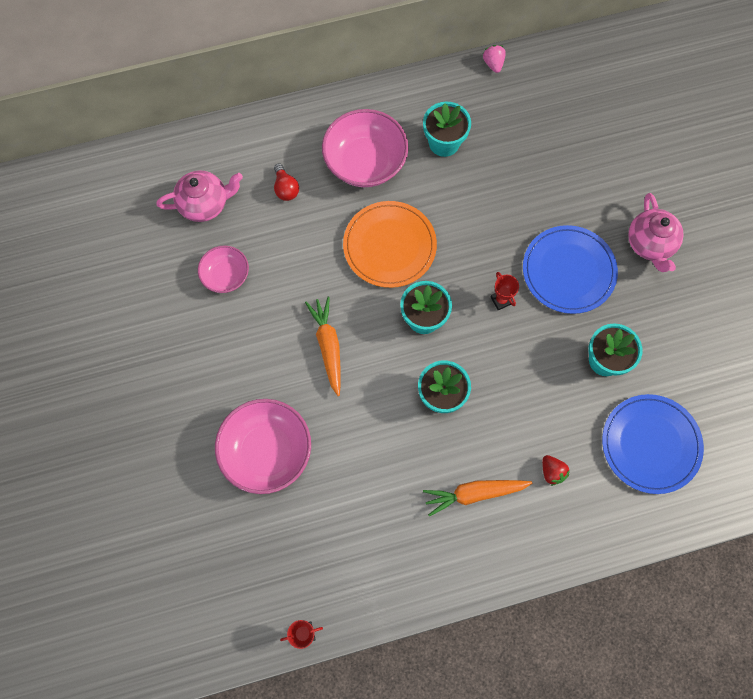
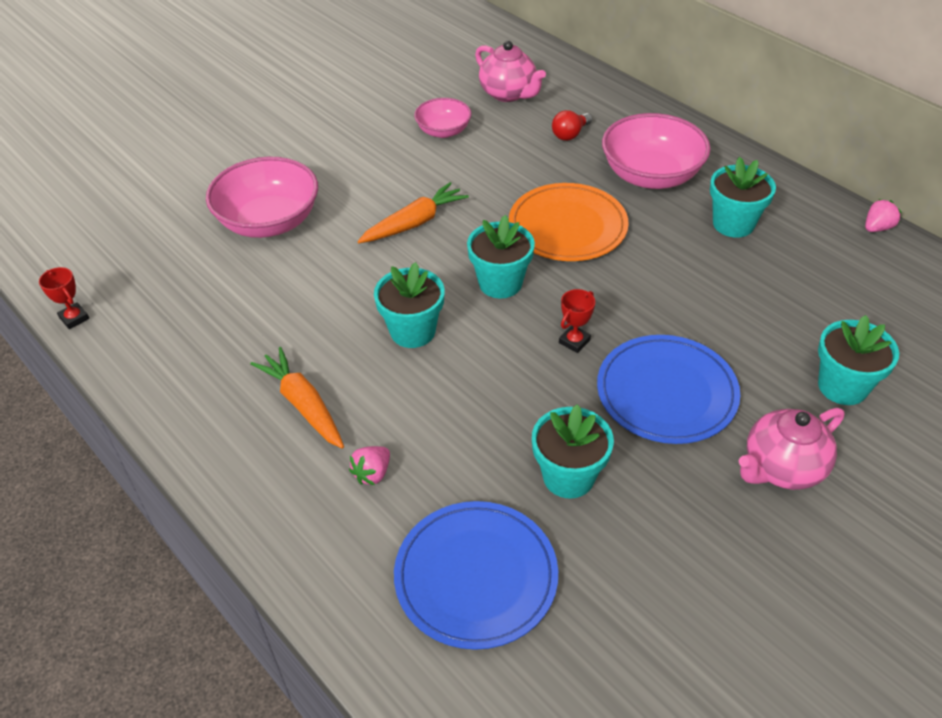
camera: 65 degrees right, 25 degrees down
(552, 472) = (372, 473): red strawberry -> pink strawberry
(609, 174) = (842, 386): none -> turquoise flower pot

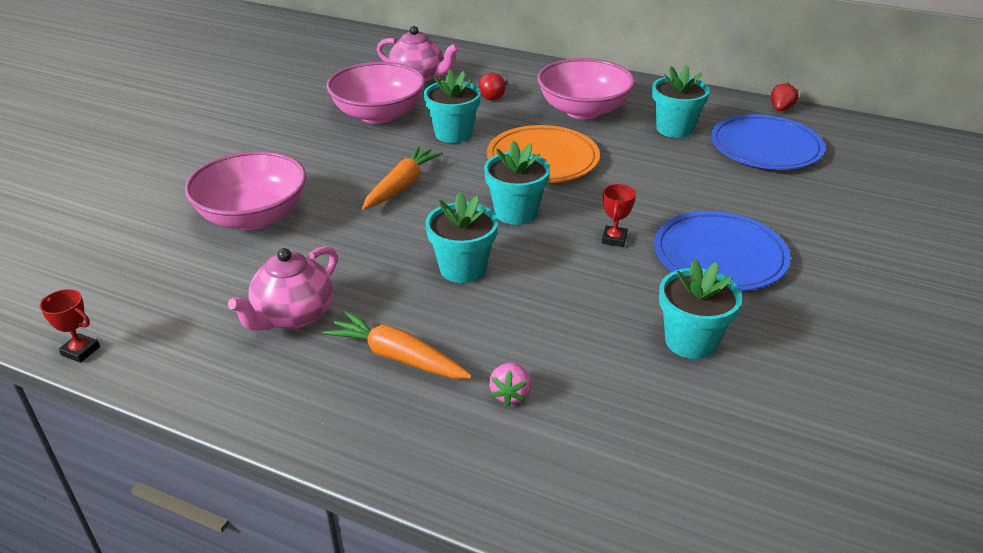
camera: 25 degrees left, 10 degrees down
(443, 131) = (378, 114): pink bowl -> pink bowl, size x1.74
(476, 576) = (674, 448): blue plate -> blue plate (765, 147)
(782, 468) = (851, 283): pink teapot -> pink teapot (293, 316)
(842, 386) = (846, 216): turquoise flower pot -> turquoise flower pot (453, 134)
(877, 228) = (781, 109): pink strawberry -> red strawberry

